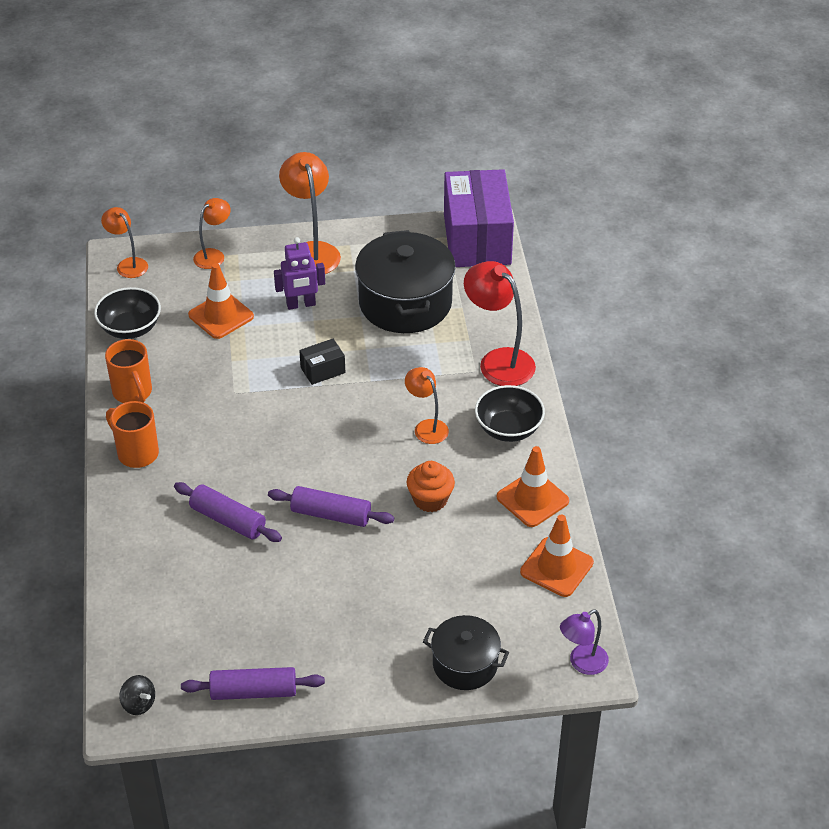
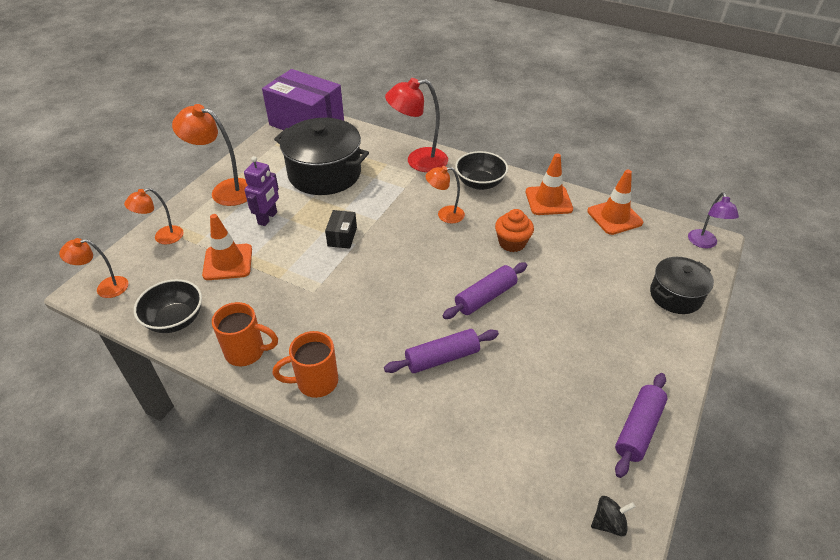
camera: 55 degrees left, 0 degrees up
(214, 255) = (163, 237): orange lamp -> orange lamp turned 105 degrees counterclockwise

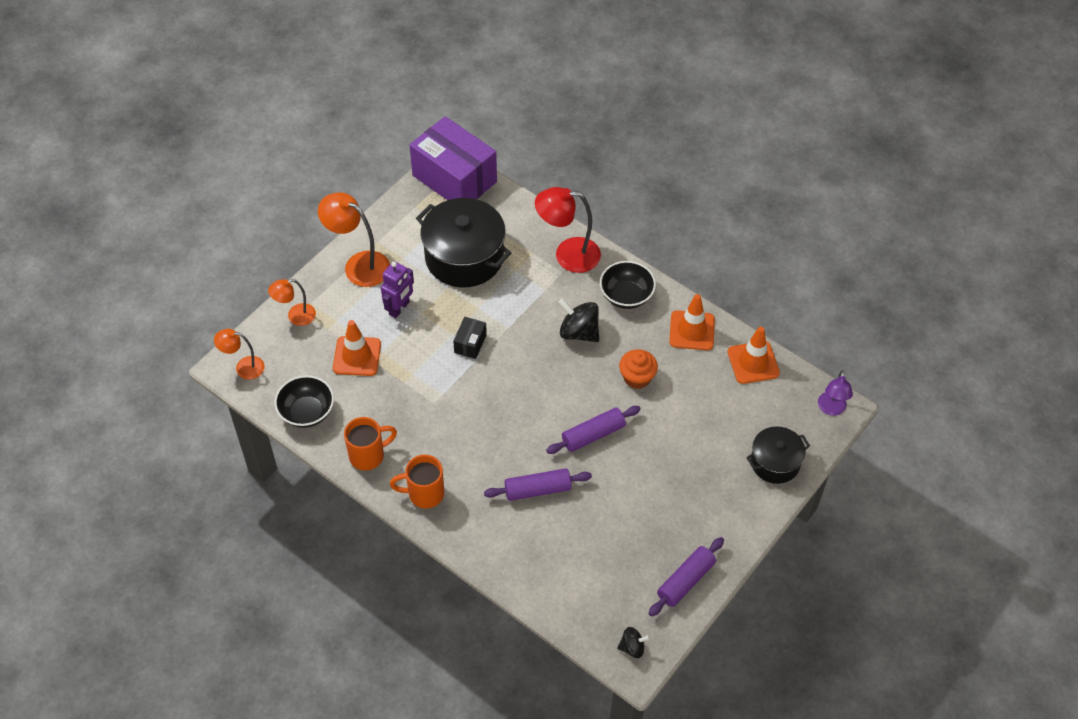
camera: 10 degrees right, 10 degrees up
(247, 352) = (368, 455): orange mug -> orange mug turned 45 degrees counterclockwise
(445, 215) = (579, 332): orange lamp -> black spinning top

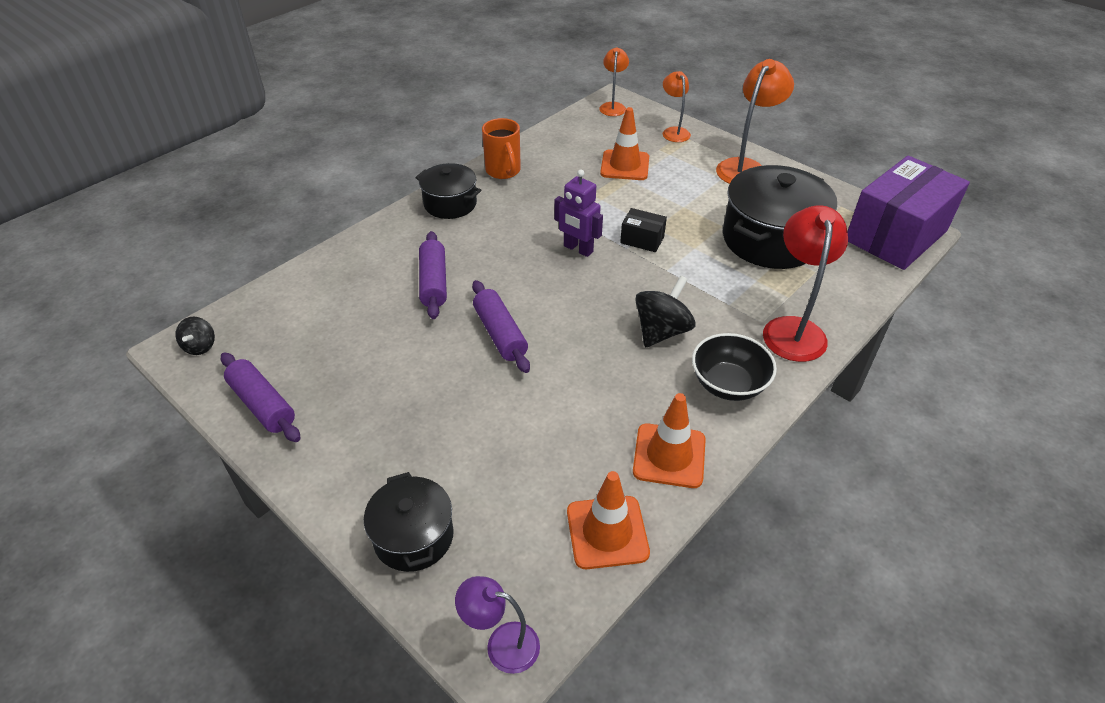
camera: 95 degrees right, 10 degrees down
(307, 412) = (559, 138): black bowl -> none
(399, 308) = (689, 192): purple robot -> purple robot (578, 249)
(424, 494) = (450, 204): orange mug -> black pot
(637, 378) = (585, 384): orange cupcake -> none

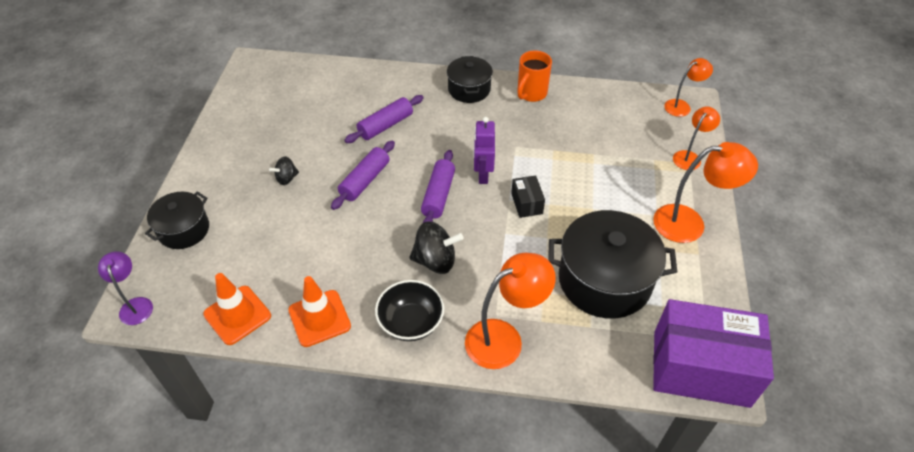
camera: 55 degrees right, 5 degrees up
(200, 346) = (258, 69): black spinning top -> black spinning top (286, 178)
(263, 404) = (234, 118): purple rolling pin -> purple rolling pin (438, 195)
(625, 165) = (609, 151): orange traffic cone -> none
(793, 329) = (504, 338): red lamp -> orange lamp

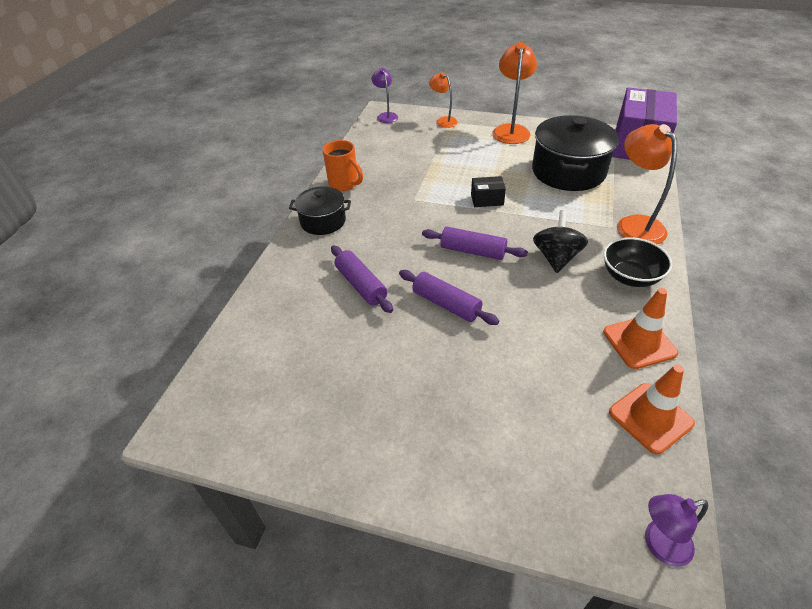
camera: 80 degrees left, 5 degrees down
(184, 230) = (519, 494): black pot -> none
(286, 178) = (433, 376): black spinning top -> none
(482, 175) = (448, 221): purple robot -> none
(682, 106) = (386, 116): orange lamp -> purple lamp

